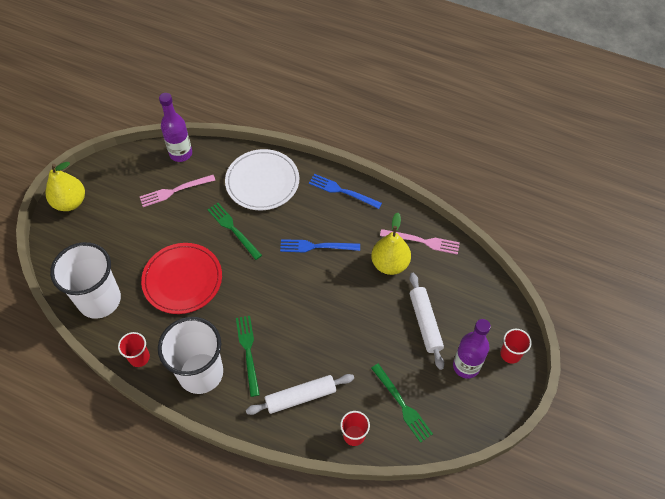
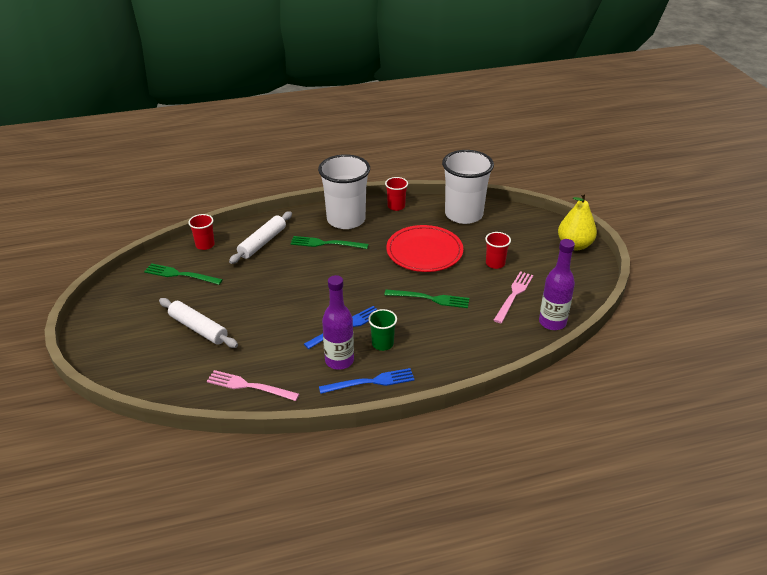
camera: 140 degrees right, 20 degrees down
(248, 352) = (326, 243): green fork -> green fork turned 150 degrees clockwise
(262, 182) = (453, 345): white plate -> none
(306, 214) = (382, 344): none -> green cup
(390, 264) = (266, 351): yellow pear -> none
(422, 241) = (249, 386): pink fork -> pink fork turned 45 degrees clockwise
(466, 366) = (141, 320): purple bottle -> purple bottle (339, 361)
(510, 354) = (103, 348): red cup -> red cup (495, 263)

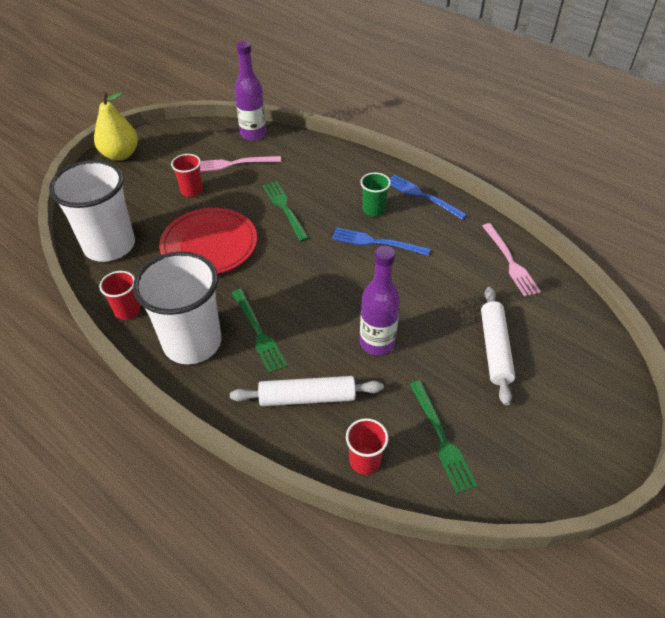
camera: 125 degrees left, 10 degrees up
(339, 361) = (421, 224): purple bottle -> purple bottle (377, 343)

